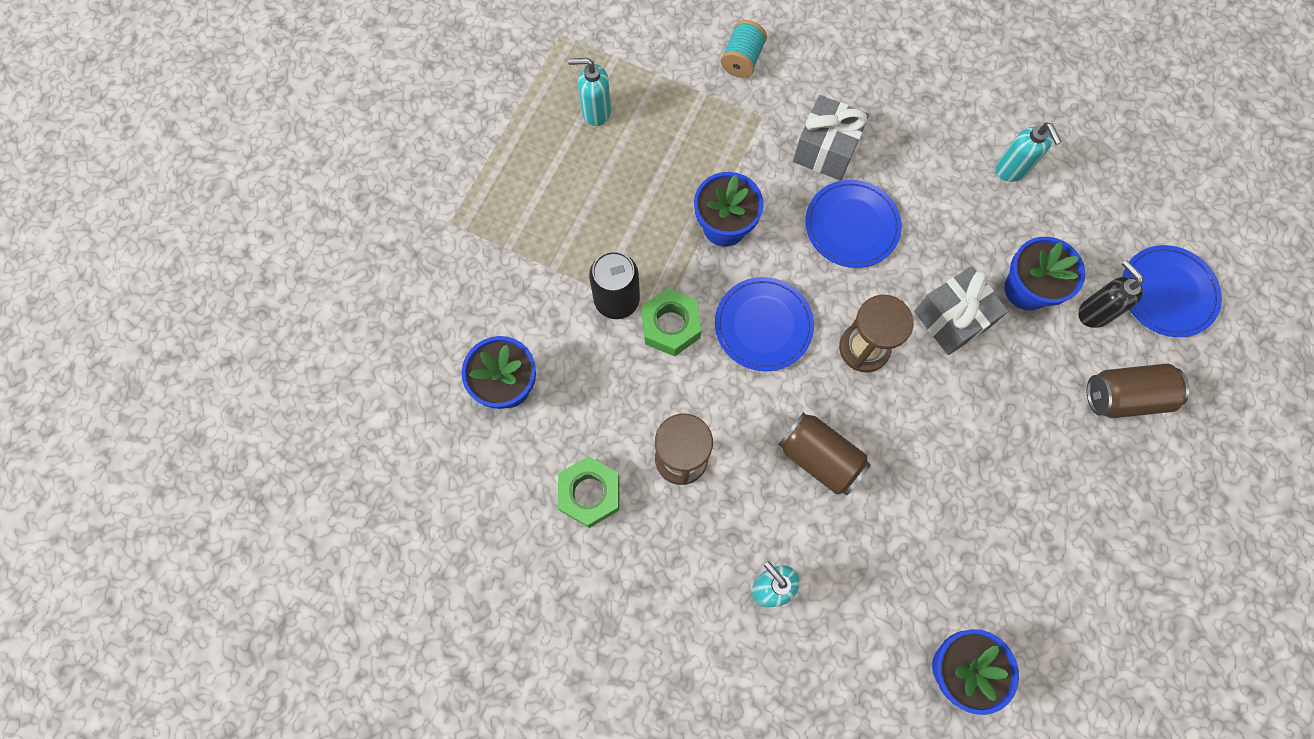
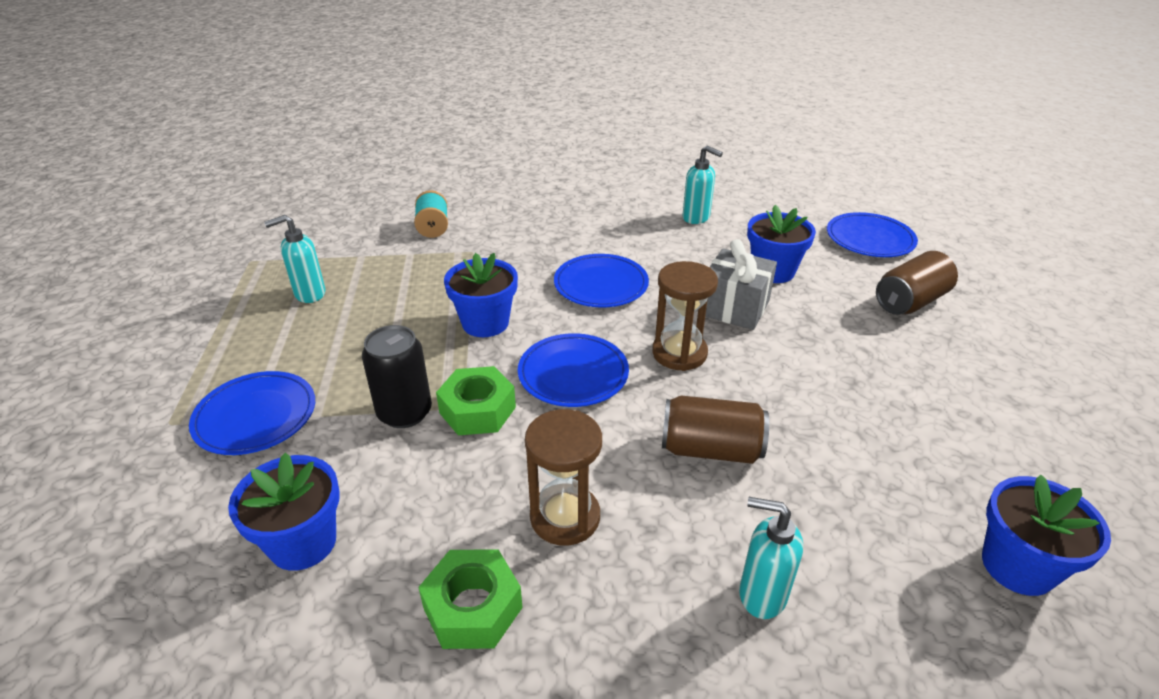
camera: 30 degrees left, 35 degrees down
(511, 247) = (255, 416): none -> blue plate
(825, 150) = (542, 252): grey gift -> none
(1094, 312) = (834, 266): black soap dispenser -> none

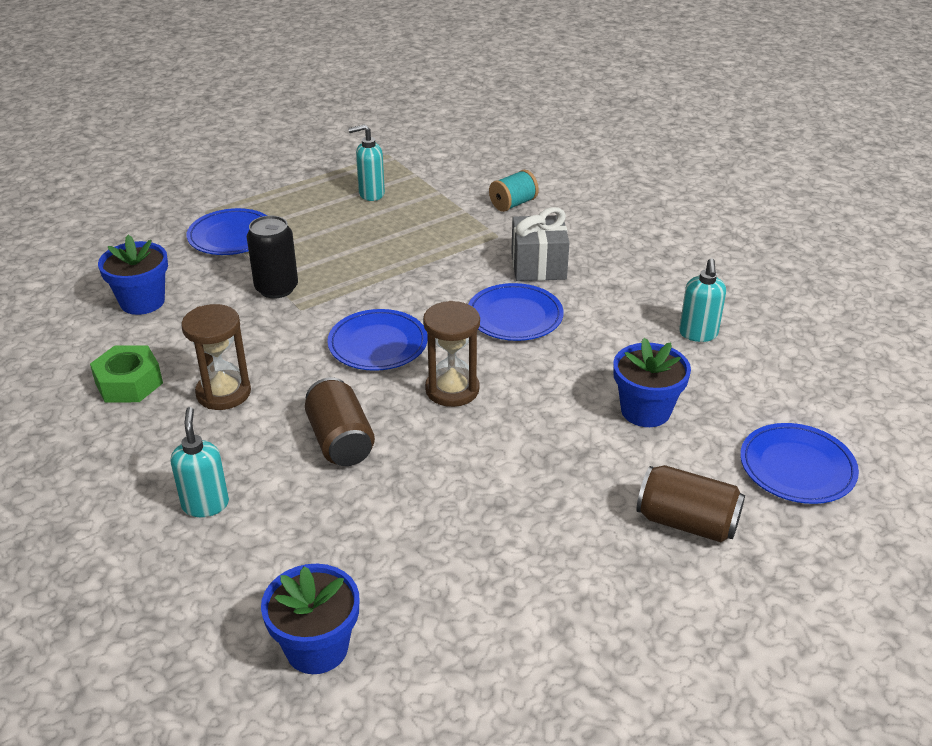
camera: 60 degrees right, 0 degrees up
(309, 294) = (371, 194): turquoise soap dispenser -> turquoise soap dispenser turned 45 degrees counterclockwise
(477, 410) = (302, 317): green nut -> none
(485, 323) = (405, 280): blue flower pot -> none
(734, 308) = (553, 402): grey gift -> grey gift (538, 266)

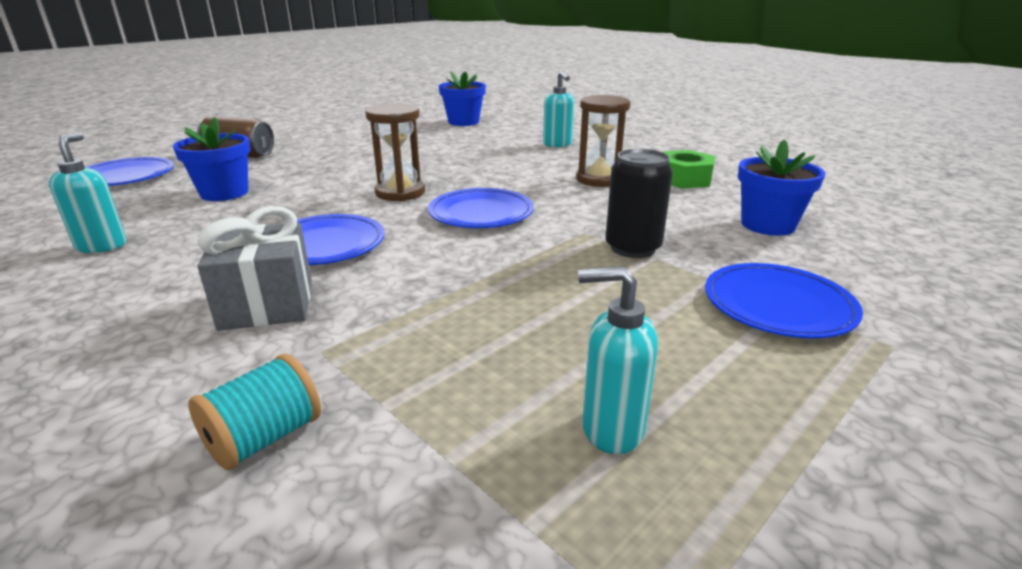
camera: 170 degrees right, 10 degrees down
(340, 441) = (486, 167): brown can -> none
(371, 194) = (611, 429): turquoise soap dispenser -> turquoise soap dispenser turned 150 degrees counterclockwise

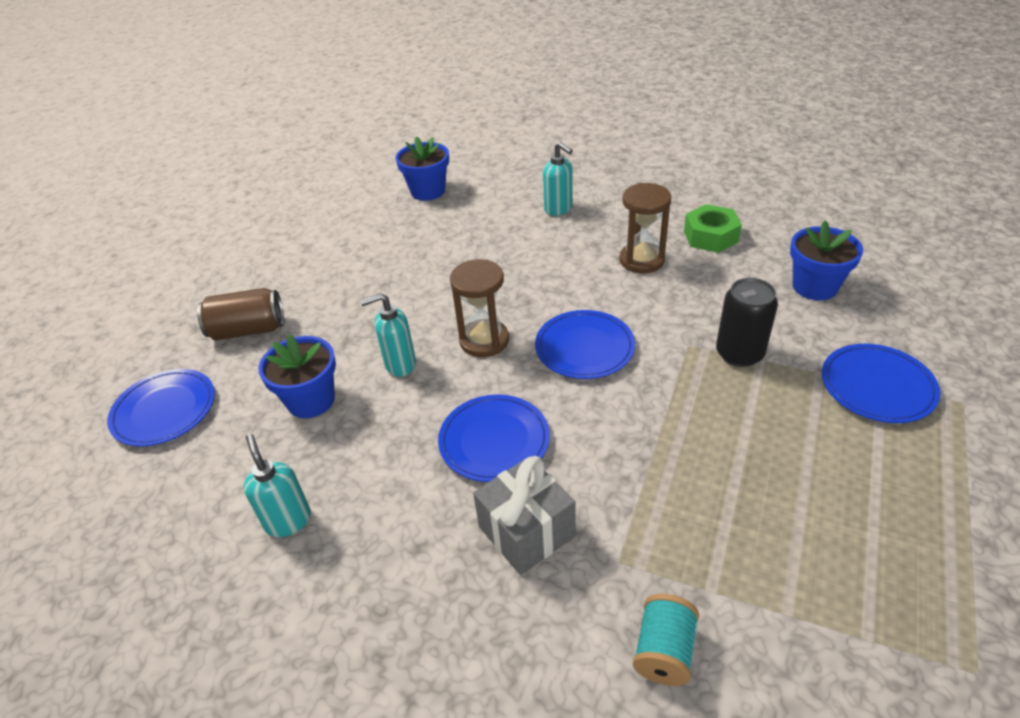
camera: 20 degrees left, 15 degrees up
(611, 429) = (856, 547): turquoise soap dispenser -> turquoise soap dispenser (400, 364)

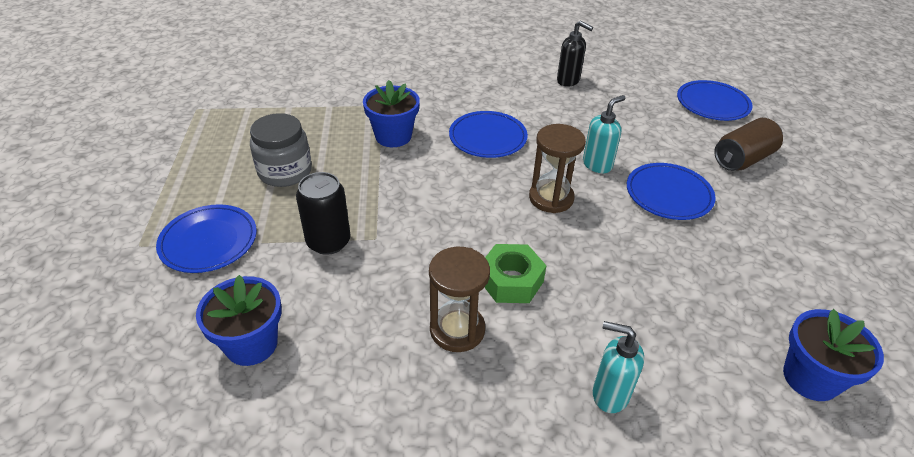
camera: 150 degrees right, 0 degrees up
(288, 520) = (568, 81): turquoise soap dispenser -> black soap dispenser
(311, 400) = (630, 130): blue flower pot -> blue flower pot (393, 136)
(526, 531) = (438, 105): grey gift -> none
(584, 348) = (464, 213): blue plate -> blue plate (668, 194)
(664, 651) = (348, 83): turquoise spool -> none
(710, 236) = (385, 398): green nut -> green nut (511, 281)
(790, 462) = (285, 172): none -> grey jar

